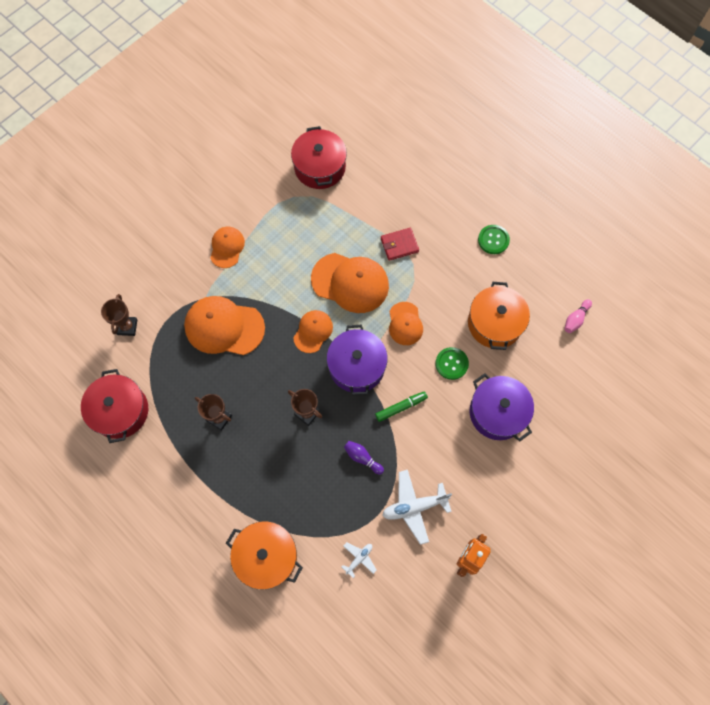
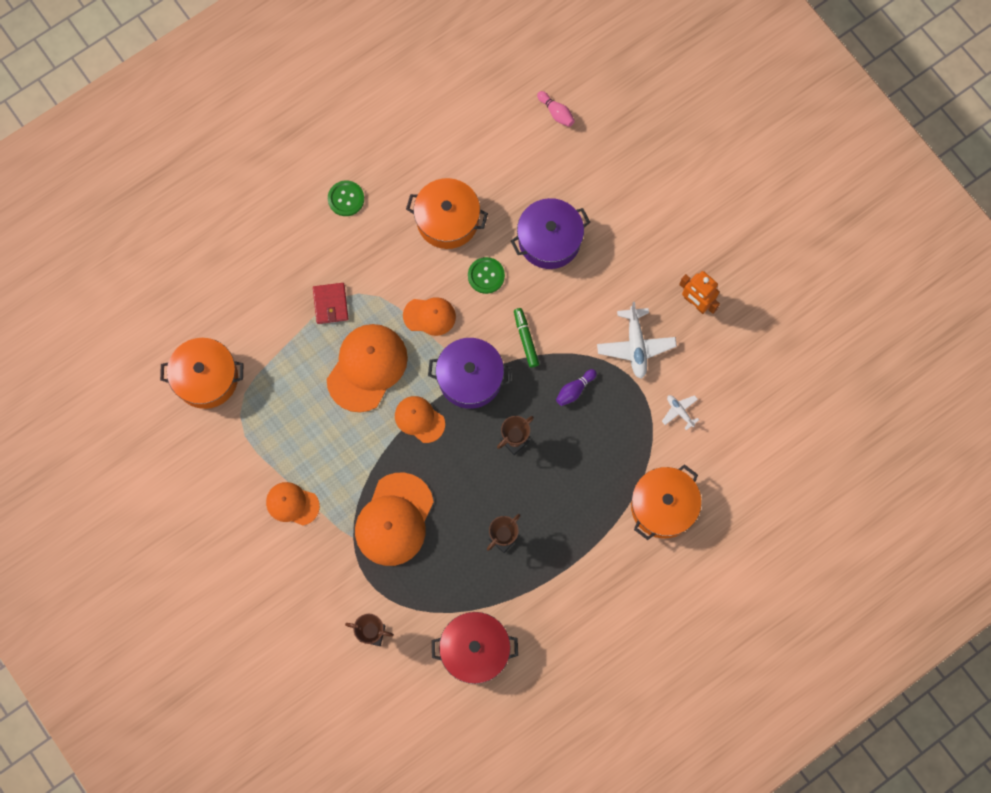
camera: 80 degrees left, 5 degrees up
(319, 167) = (206, 378): red pot -> orange pot
(575, 319) = (459, 134): pink bowling pin -> pink bowling pin (556, 113)

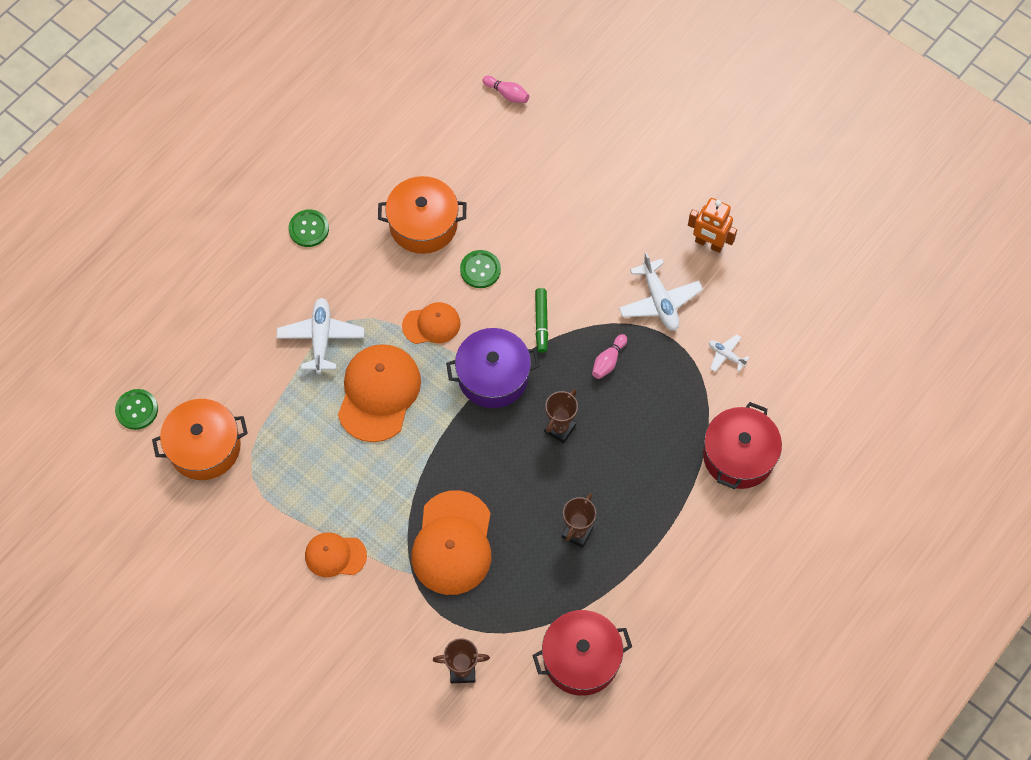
camera: 15 degrees left, 10 degrees down
(157, 329) = (137, 410): none -> green button
(330, 304) = (321, 338): red wallet -> white plane
(419, 419) = (450, 432): orange cap -> none
(526, 339) = (541, 322): green marker -> green marker turned 150 degrees counterclockwise
(549, 240) = (537, 219): purple pot -> none
(574, 390) = (608, 361): purple bowling pin -> pink bowling pin
(663, 506) = (738, 455): orange pot -> red pot

